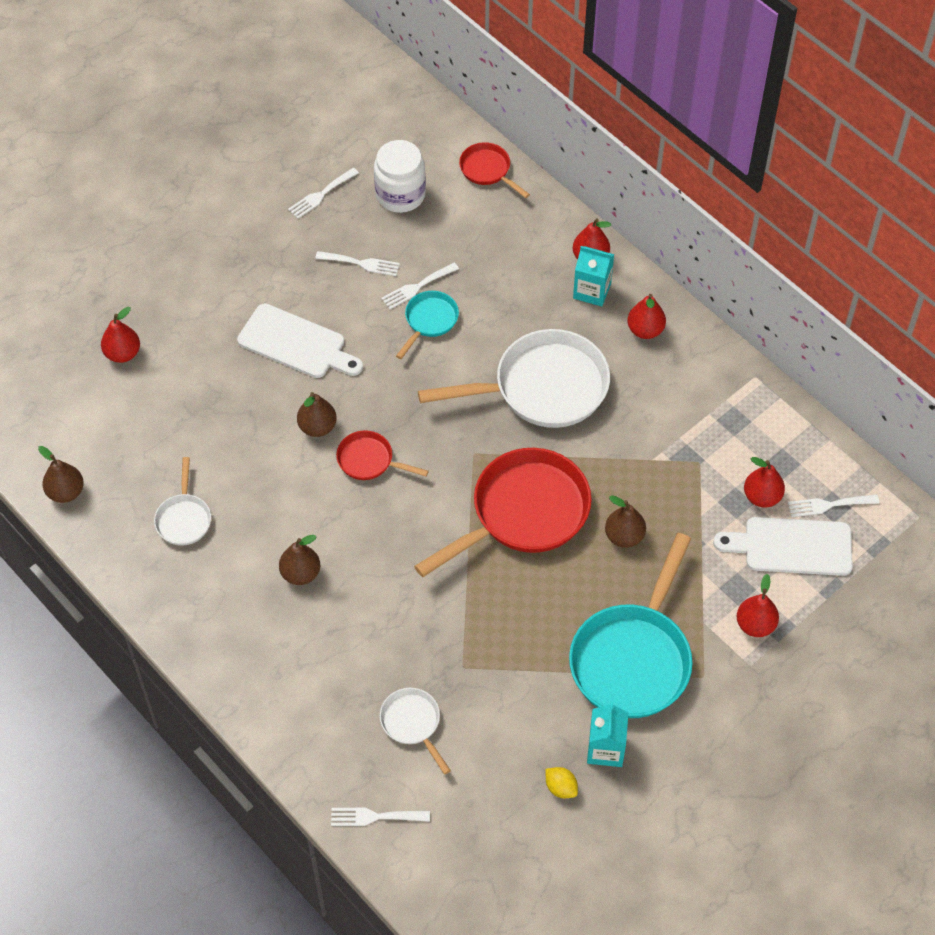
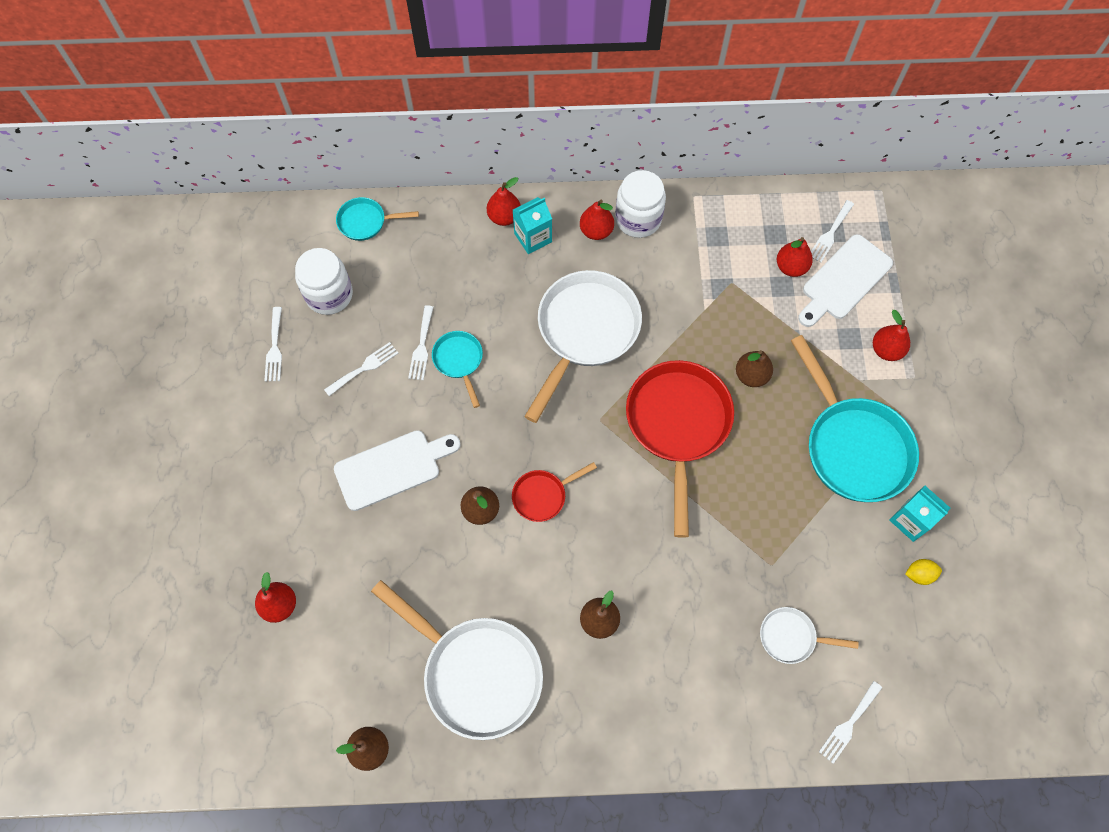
camera: 50 degrees left, 10 degrees up
(184, 518) = (476, 672): white pan -> white pan, size x2.06
(488, 170) = (366, 222): red pan -> turquoise pan
(689, 352) = (638, 219): none -> white jar

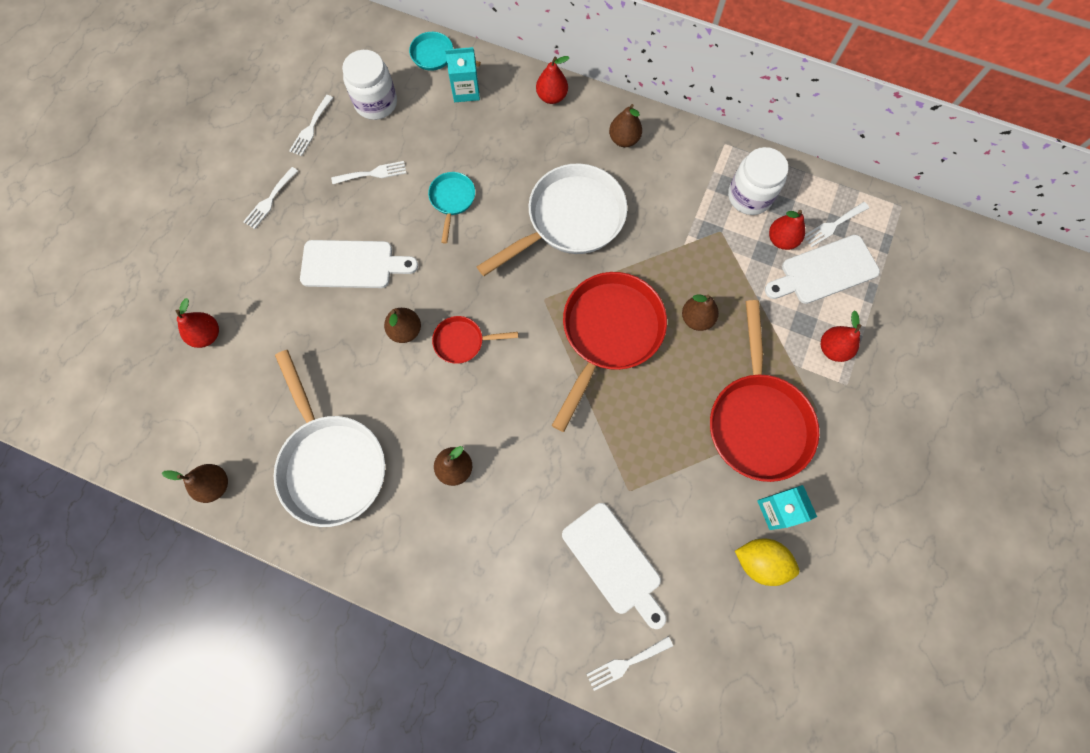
camera: 25 degrees right, 5 degrees up
(422, 346) = (428, 175): white fork -> white fork (270, 200)
(533, 238) = (567, 123): turquoise carton -> turquoise carton (466, 90)
(596, 231) = (624, 139): red pear -> brown pear
(638, 219) = (665, 143): white jar -> white jar (749, 196)
(791, 637) = (614, 562): white pan -> white cutting board
(853, 446) = (757, 420): turquoise pan -> red pan
(919, 574) = (760, 561): yellow lemon -> yellow lemon, size x1.73

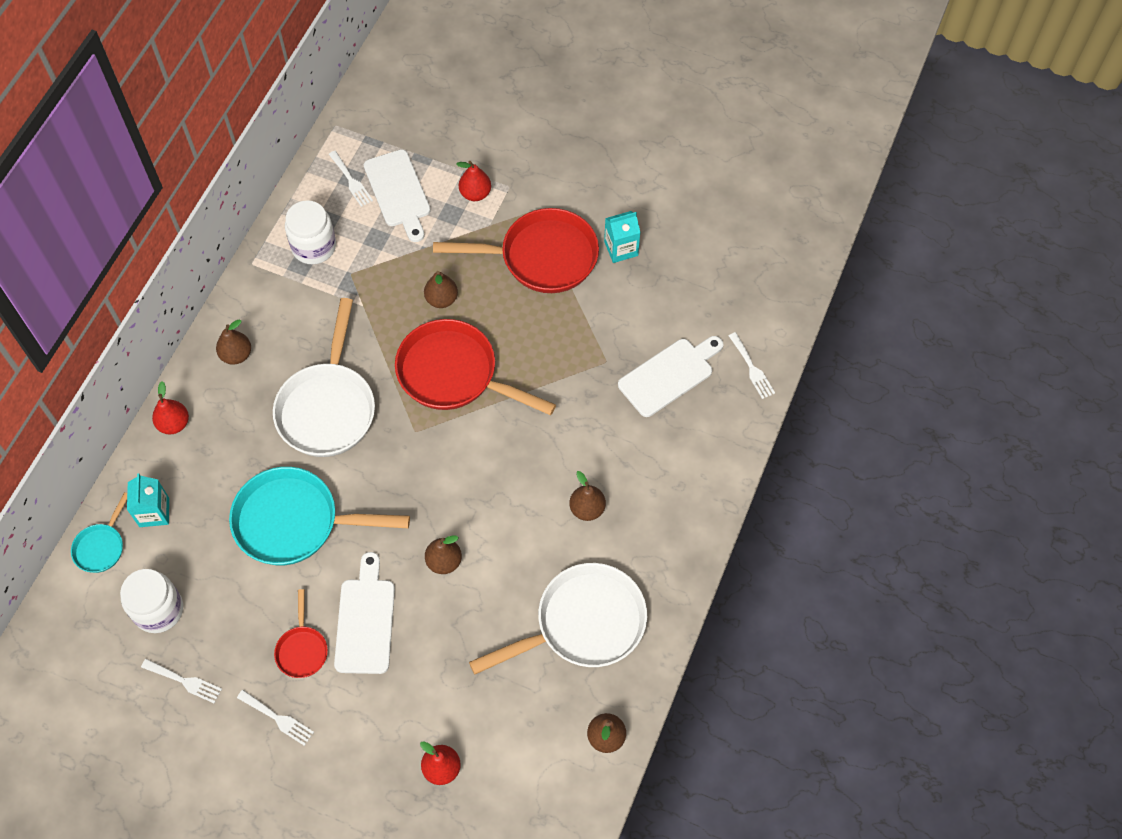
camera: 90 degrees left, 10 degrees down
(373, 173) = (253, 607): white fork -> none
(452, 200) = (295, 522): turquoise pan -> turquoise pan, size x2.06
(463, 342) = (458, 506): red pan -> red pan (302, 649)
(569, 220) = (328, 407): white pan -> white pan turned 135 degrees counterclockwise
(760, 561) = (665, 264): yellow lemon -> none
(781, 240) = (363, 224): red pear -> none

